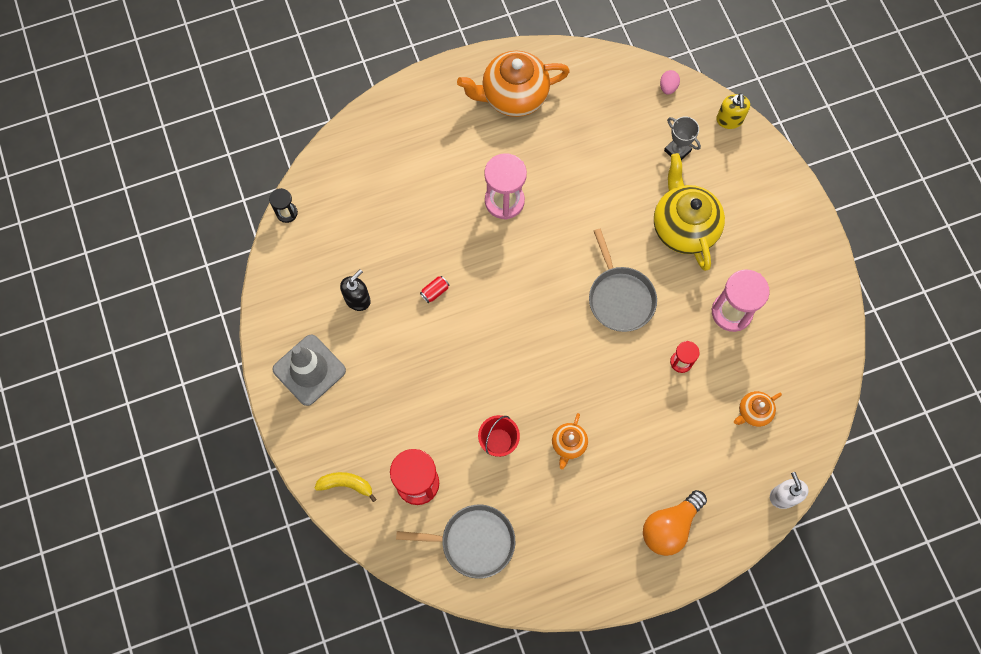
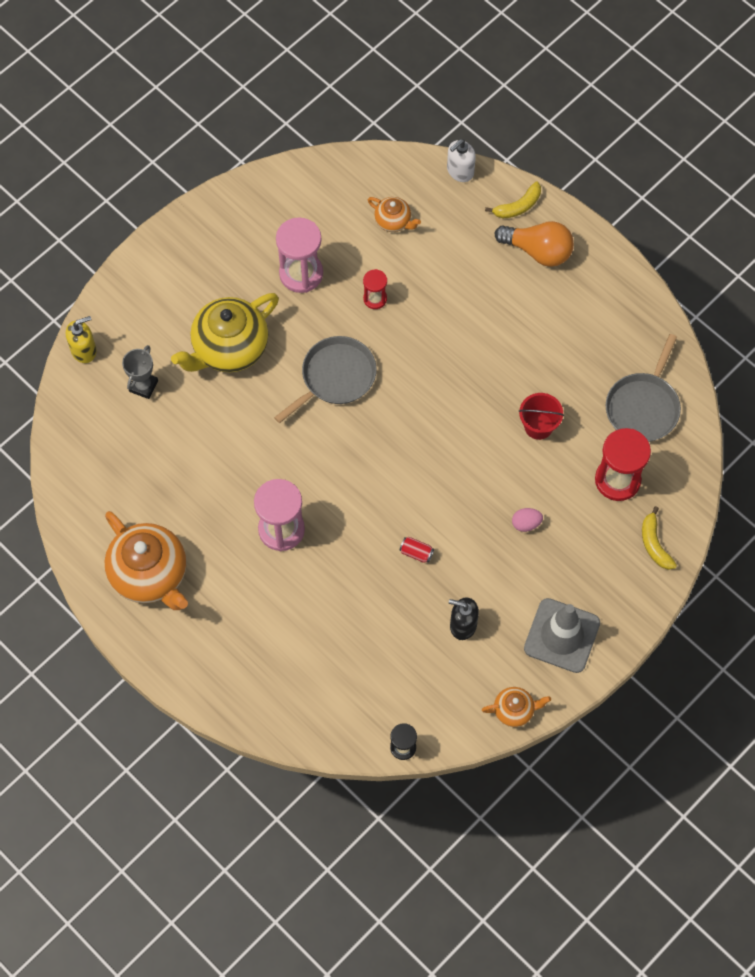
camera: 115 degrees left, 5 degrees down
(474, 541) = (643, 407): grey pan -> grey pan turned 135 degrees counterclockwise
(568, 444) = (508, 364): orange teapot -> orange teapot (514, 710)
(668, 87) = (69, 423): pink egg -> pink egg (526, 523)
(724, 531) = (518, 206): none -> yellow banana

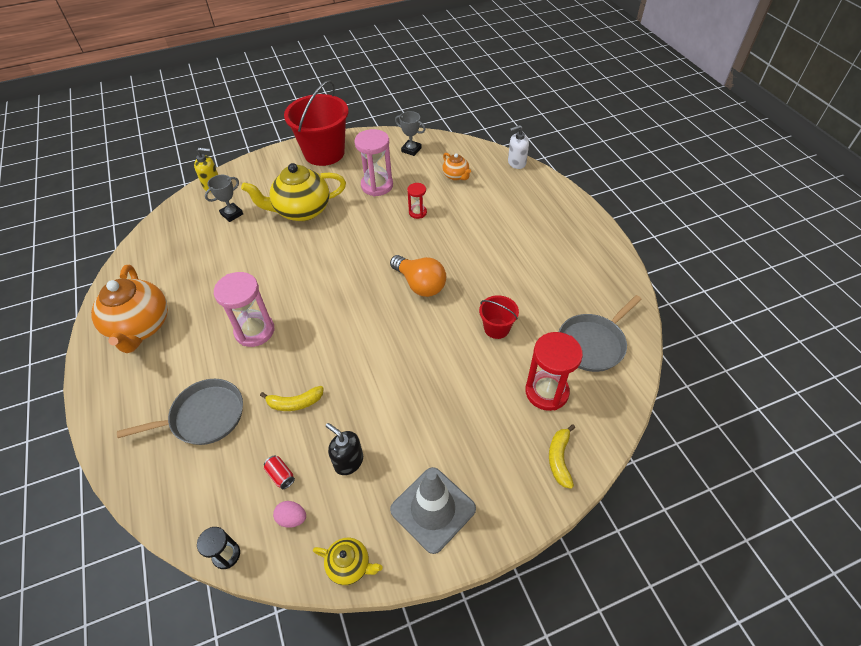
camera: 25 degrees right, 15 degrees down
(198, 242) = (324, 153): none -> red bucket
(312, 195) = (411, 150): none -> grey trophy
(335, 377) = (361, 248): grey pan -> grey pan (204, 416)
(416, 553) = (345, 386): red can -> red can (280, 475)
(514, 710) = (349, 565): orange teapot -> yellow teapot
(518, 206) = (548, 191): yellow banana -> yellow banana (295, 403)
(526, 523) = (449, 397): pink egg -> pink egg (292, 518)
(538, 251) = (551, 219): orange light bulb -> orange light bulb (420, 284)

